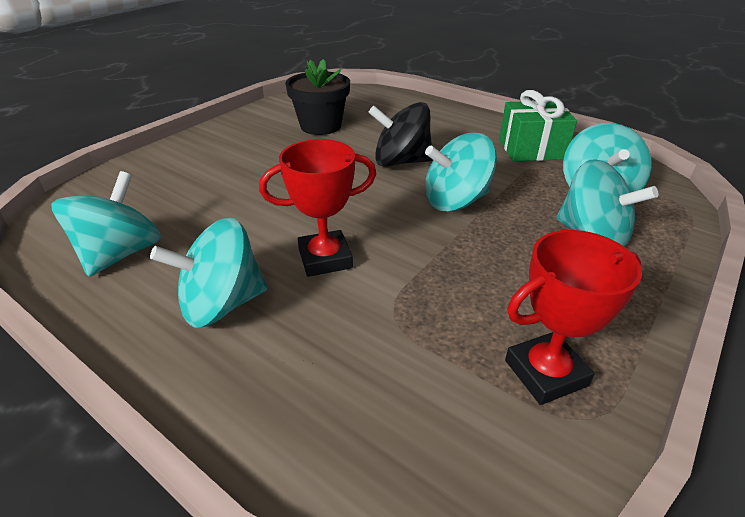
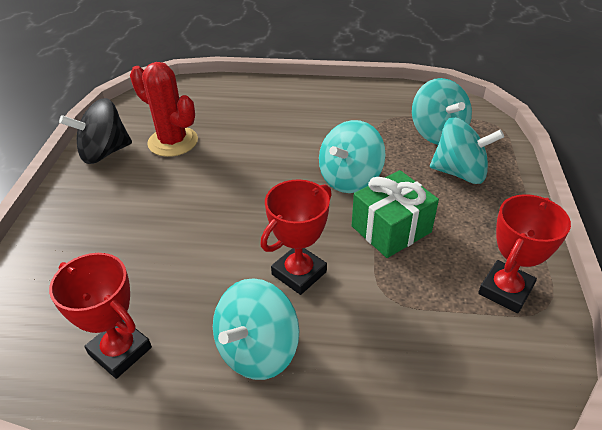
camera: 30 degrees left, 5 degrees up
(121, 254) = (120, 351): turquoise spinning top -> red trophy
(321, 126) = (173, 142): black flower pot -> red cactus
(401, 162) = (277, 156): black spinning top -> black spinning top (104, 152)
(531, 149) = (365, 107): green gift -> green gift (391, 229)

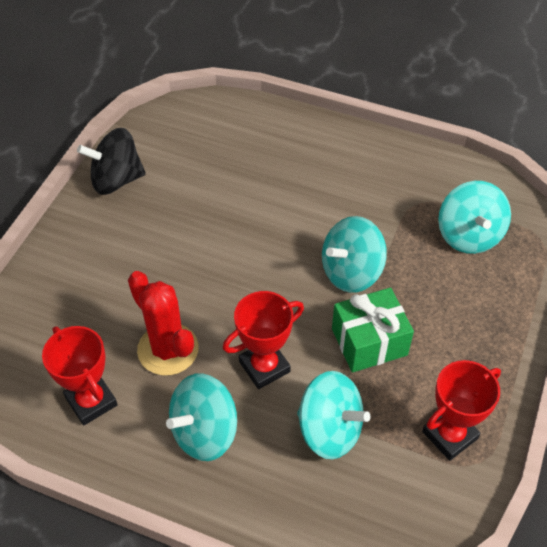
camera: 15 degrees right, 10 degrees up
(173, 142) = (186, 181): red cactus -> red cactus (168, 349)
(459, 172) = (469, 292): turquoise spinning top -> turquoise spinning top (330, 430)

